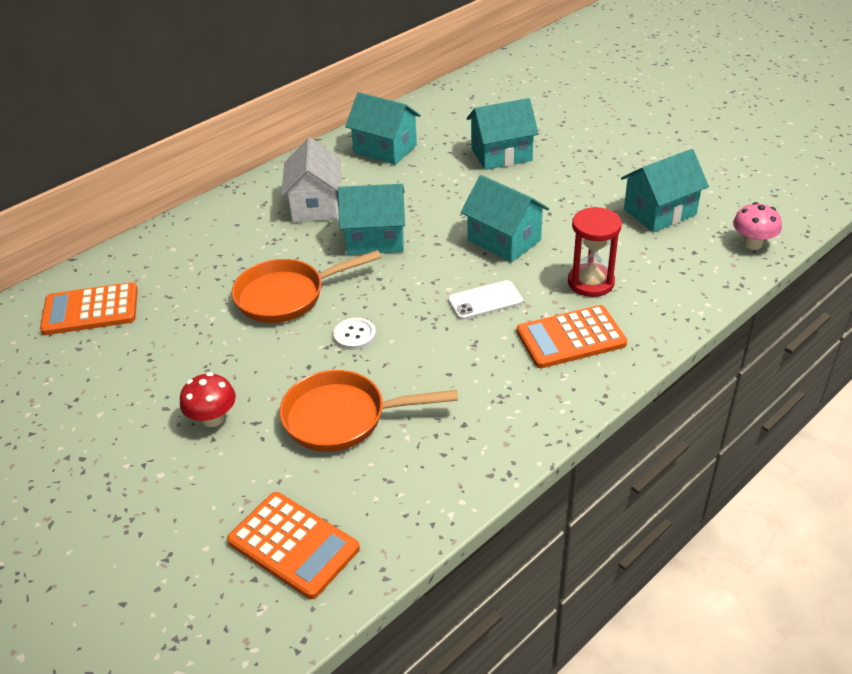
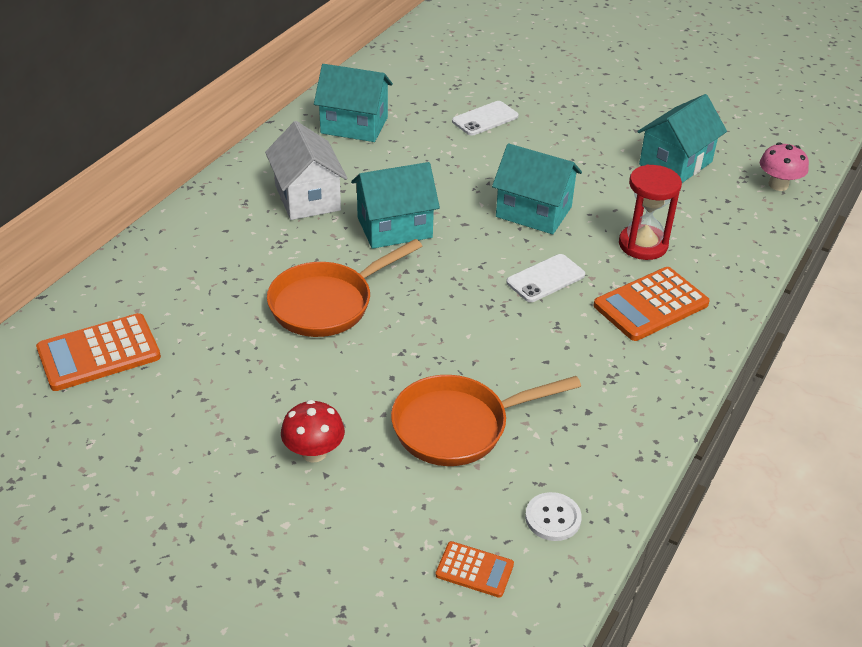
camera: 20 degrees left, 0 degrees up
(293, 545) = (474, 570): orange calculator -> orange calculator, size x0.54
(354, 335) = (425, 335): white button -> white button (553, 518)
(501, 154) = (485, 119): turquoise house -> white phone

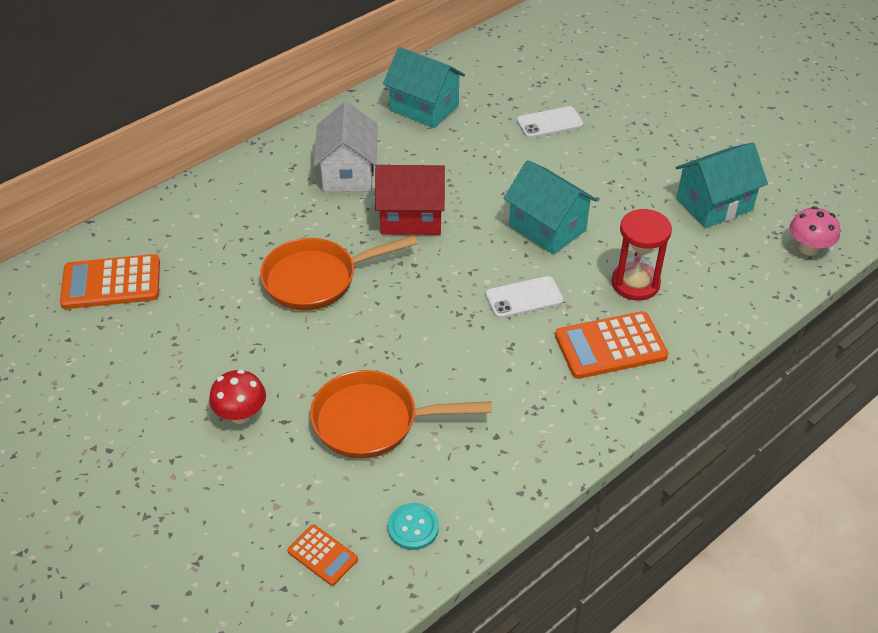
camera: 20 degrees right, 5 degrees up
(394, 227) = (411, 217): turquoise house -> red house
(553, 518) = (413, 527): white button -> turquoise button

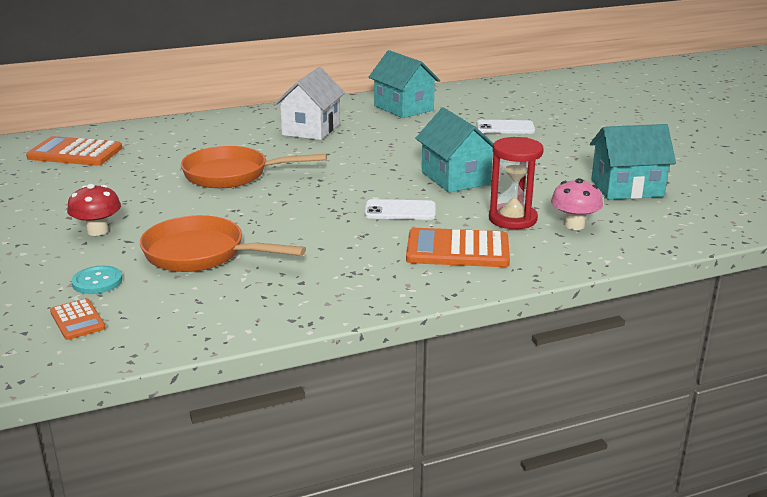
camera: 20 degrees right, 20 degrees down
(411, 217) = (341, 156): red house -> none
(413, 527) = (173, 320): turquoise button -> turquoise button (97, 282)
(808, 248) = (707, 226): pink mushroom -> pink mushroom (574, 225)

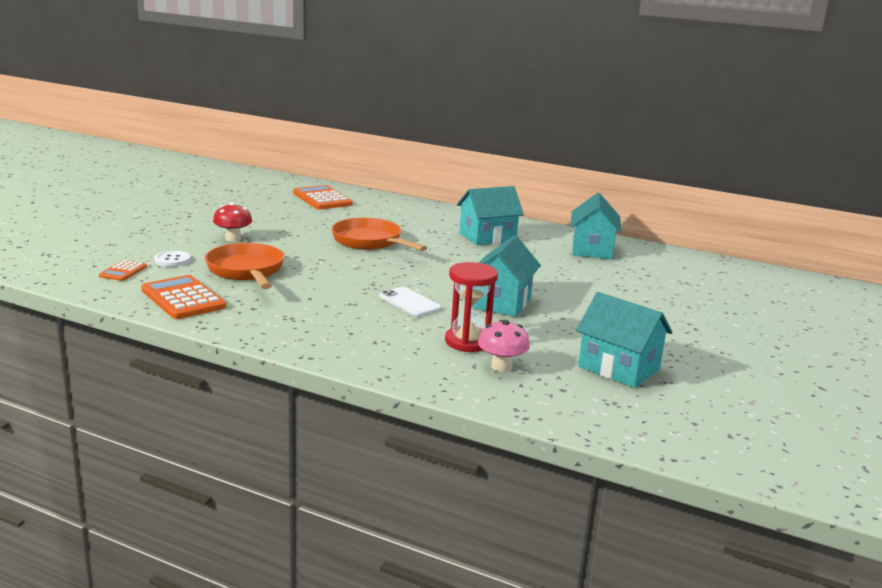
camera: 45 degrees right, 5 degrees down
(97, 282) = (172, 260): turquoise button -> white button
(311, 129) = (487, 237): white house -> turquoise house
(457, 250) = (380, 338): orange calculator -> orange calculator (183, 299)
(505, 128) = (637, 291): white phone -> none

